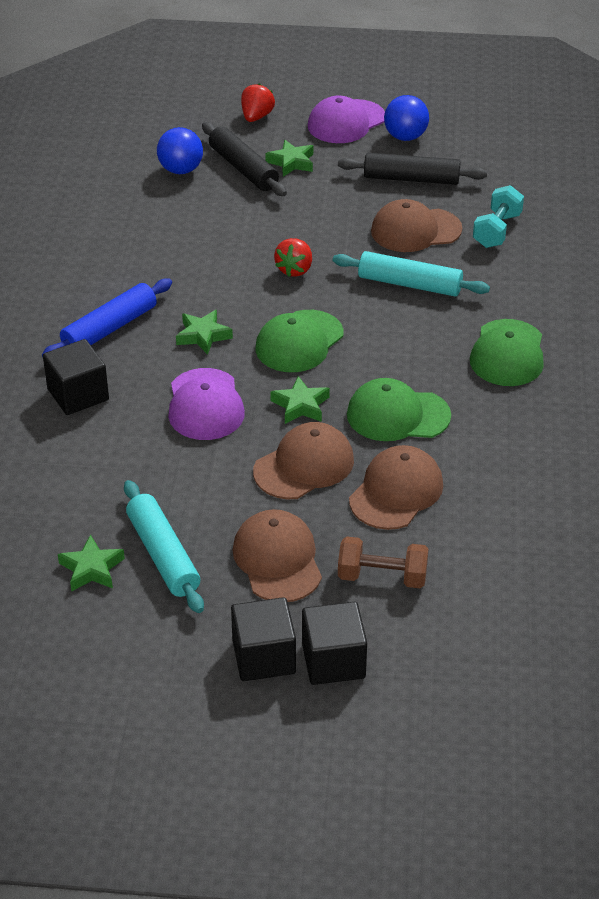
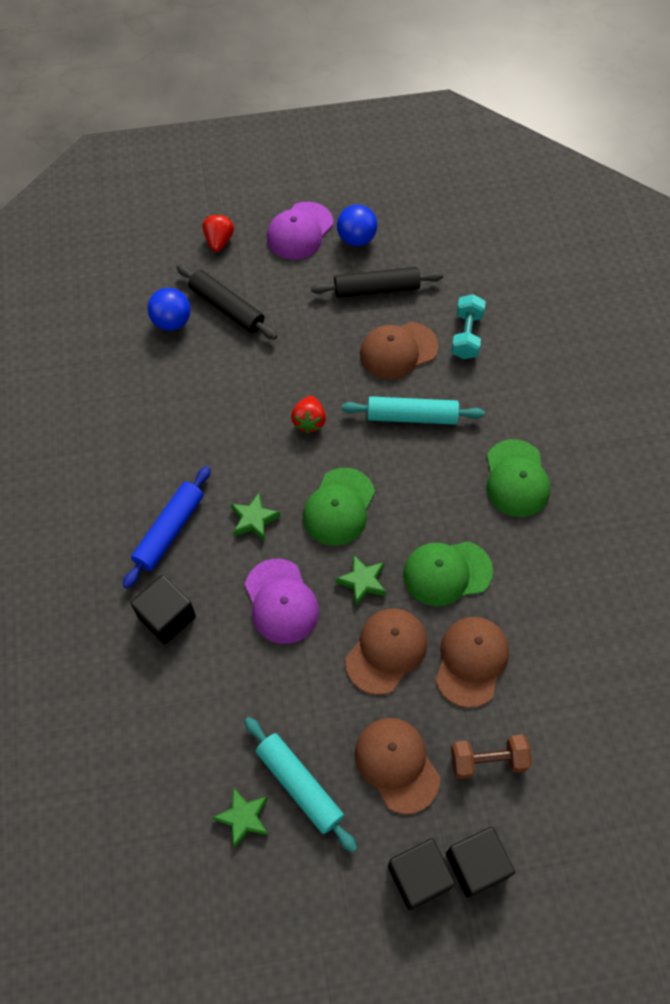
camera: 15 degrees left, 20 degrees up
(291, 162) = (267, 291): green star -> none

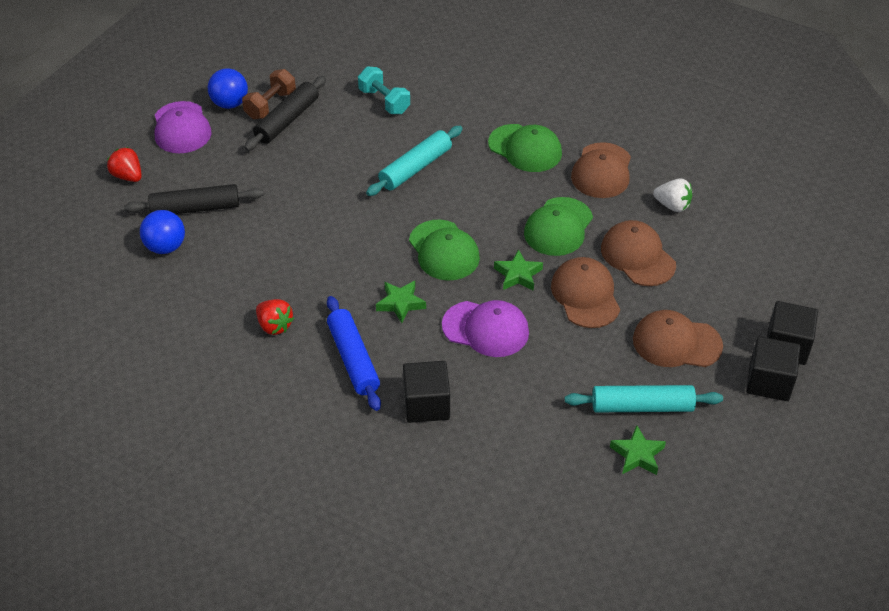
camera: 50 degrees left, 15 degrees down
(309, 421) = (354, 223): red strawberry -> red strawberry (274, 326)
(398, 350) = (353, 141): brown cap -> brown cap (602, 171)
(488, 760) = (718, 293): brown dumbbell -> brown dumbbell (270, 105)
(563, 647) = (672, 205): none -> white strawberry

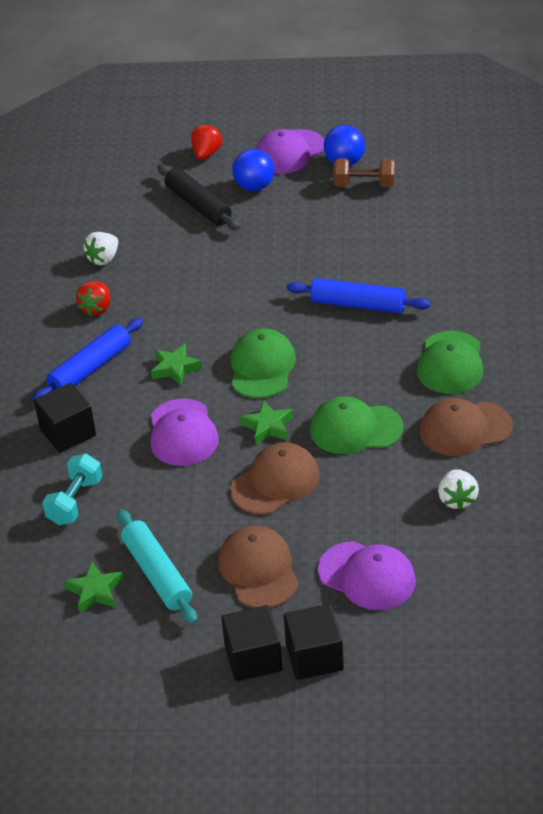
camera: 65 degrees right, 5 degrees down
(165, 247) = (141, 211): blue ball -> blue ball (254, 186)
(208, 296) = (104, 259): none -> white strawberry
(287, 120) = (353, 203): black rolling pin -> none
(384, 101) = (434, 247): turquoise dumbbell -> turquoise dumbbell (75, 501)
(415, 168) = (358, 304): turquoise rolling pin -> blue rolling pin
(444, 250) = (262, 367): green cap -> green cap turned 150 degrees clockwise
(637, 256) = (359, 500): brown cap -> none
(721, 284) = (367, 576): none -> purple cap

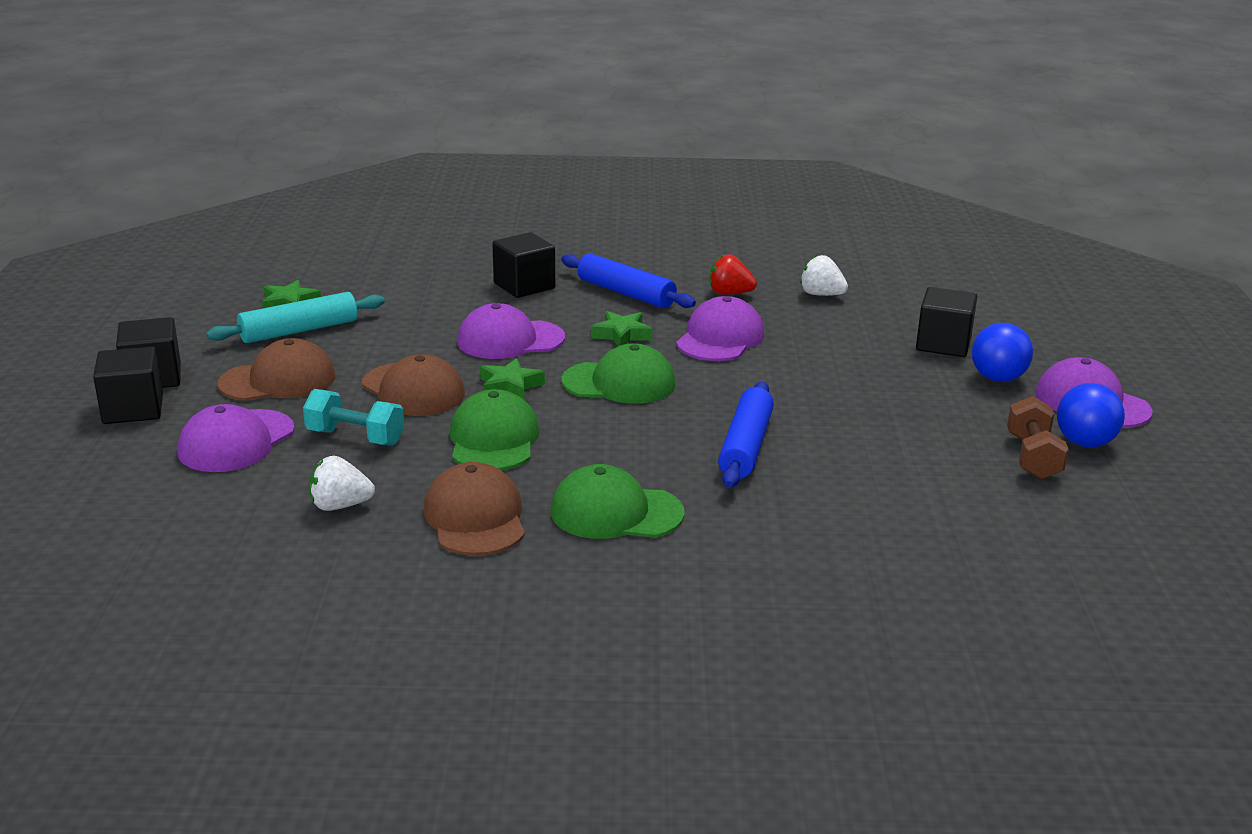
camera: 85 degrees right, 15 degrees down
(75, 501) = (420, 292): turquoise dumbbell -> turquoise dumbbell (355, 437)
(184, 314) = (720, 338): none -> purple cap
(198, 205) = (943, 344): black rolling pin -> black cube
(206, 153) = (1061, 348): red strawberry -> none

